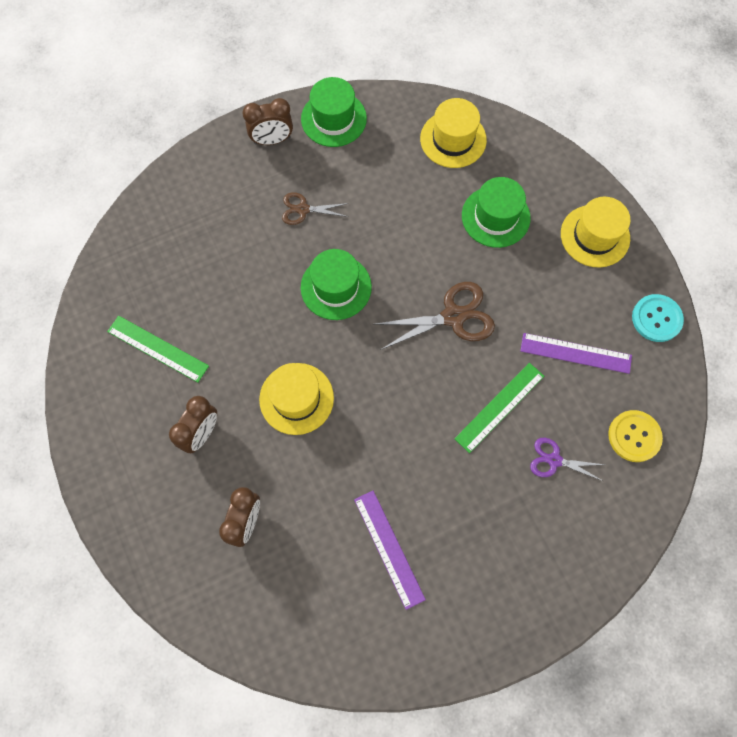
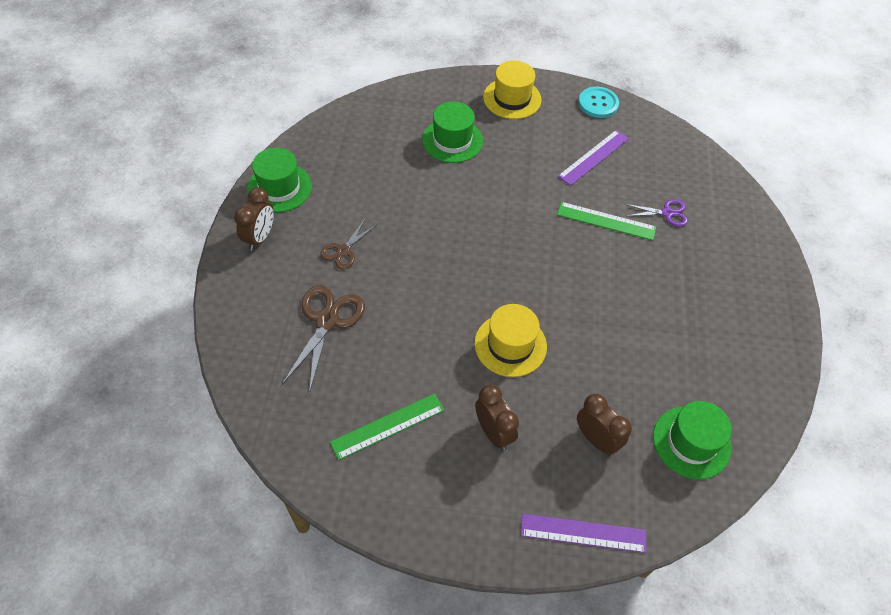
camera: 60 degrees left, 15 degrees down
(336, 287) = (432, 266): green hat -> green hat (691, 442)
(388, 548) = (677, 350): purple ruler -> purple ruler (583, 533)
(453, 139) = (366, 128): yellow hat -> none
(453, 316) = (514, 208): brown scissors -> brown scissors (327, 321)
(500, 407) = (606, 221): green ruler -> green ruler turned 60 degrees counterclockwise
(554, 460) = (667, 213): purple scissors -> purple scissors turned 135 degrees counterclockwise
(634, 436) = (676, 162): yellow button -> none

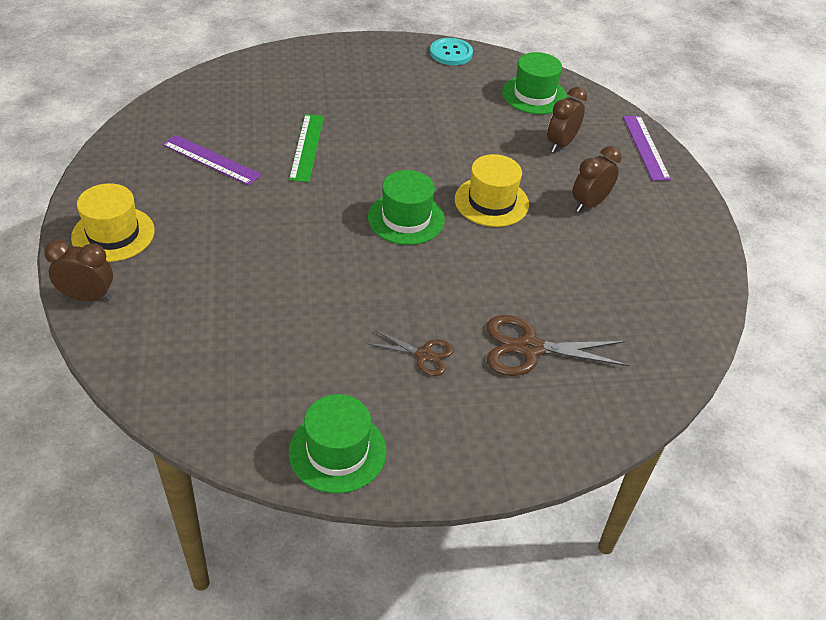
camera: 105 degrees left, 10 degrees down
(260, 237) = (434, 449): brown clock -> brown clock (88, 297)
(388, 426) = (624, 275): green ruler -> none
(452, 140) = (204, 281): green hat -> green hat (406, 218)
(598, 103) = (115, 160): turquoise button -> turquoise button (451, 53)
(667, 213) = (283, 108): purple scissors -> none

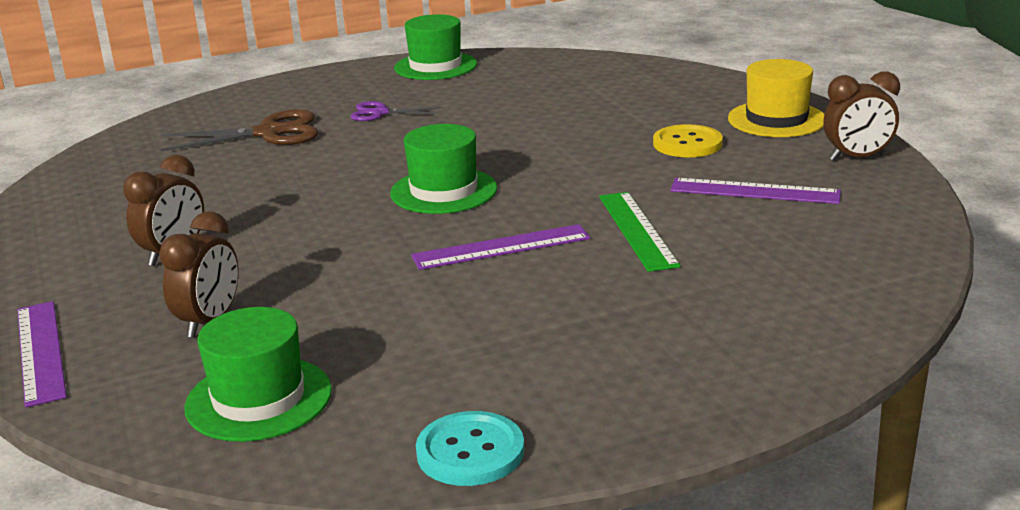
camera: 170 degrees right, 20 degrees down
(88, 297) = (737, 86): brown clock -> brown clock (857, 158)
(206, 223) = (687, 144): none -> yellow button
(391, 155) = (501, 247): none -> purple ruler
(424, 355) = (380, 113): brown scissors -> purple scissors
(491, 202) = (327, 228): yellow hat -> none

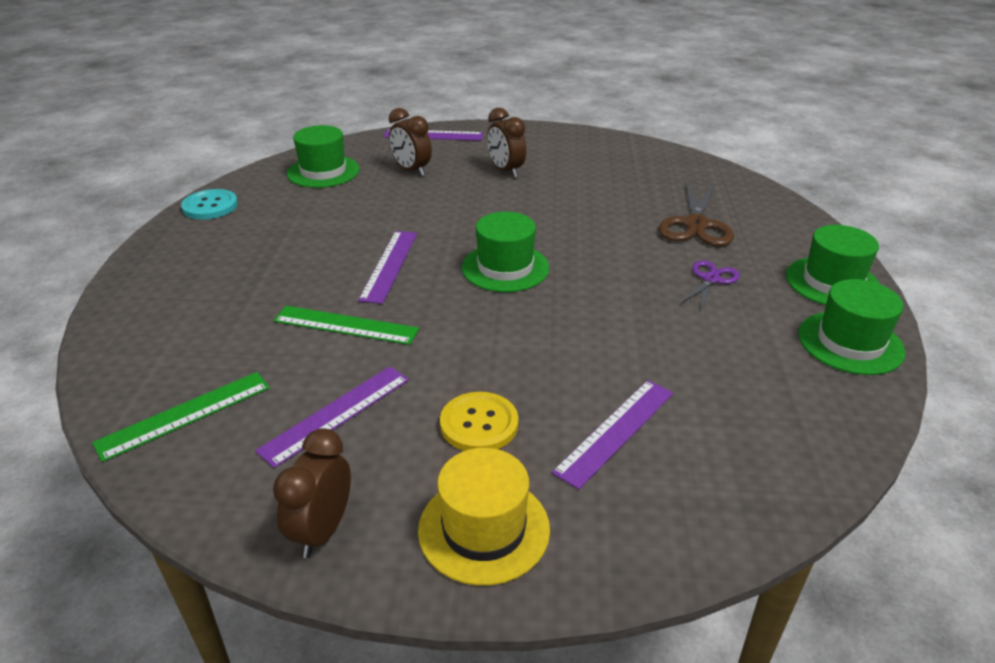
camera: 115 degrees right, 10 degrees up
(345, 78) = (832, 282): none -> green hat
(632, 107) = (615, 431): none -> purple ruler
(855, 248) = (185, 415): none -> green ruler

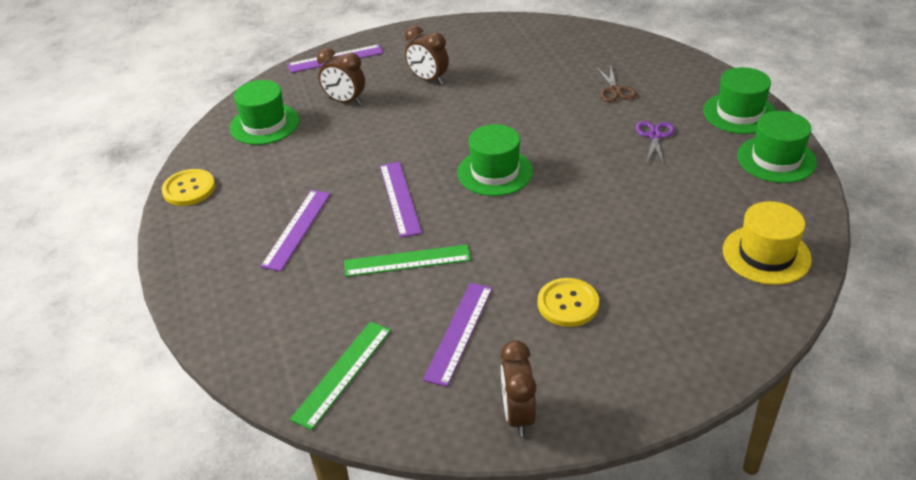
camera: 20 degrees left, 5 degrees up
(210, 206) = (189, 189): turquoise button -> yellow button
(484, 529) = (624, 374): yellow hat -> yellow hat (766, 255)
(615, 431) = (663, 277): purple ruler -> purple ruler (297, 229)
(696, 225) = (615, 90): brown scissors -> brown scissors, size x0.59

